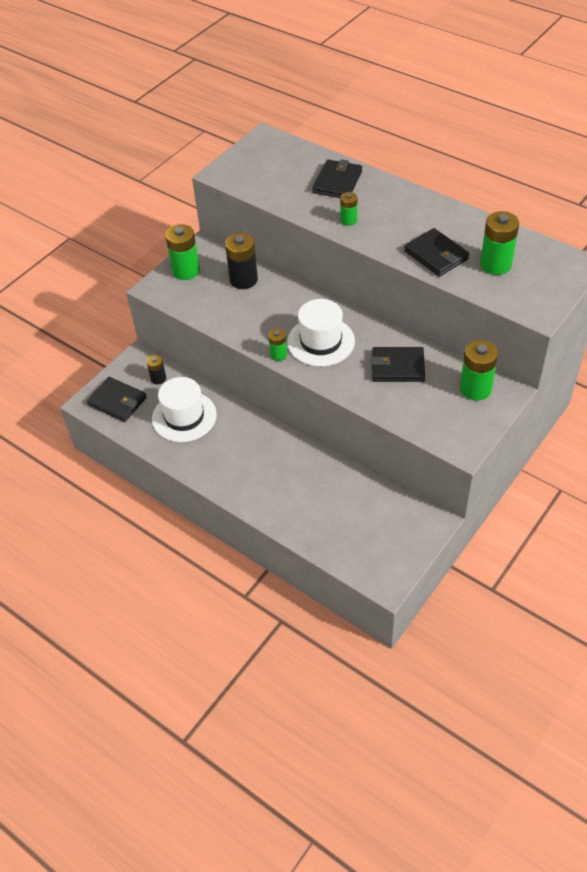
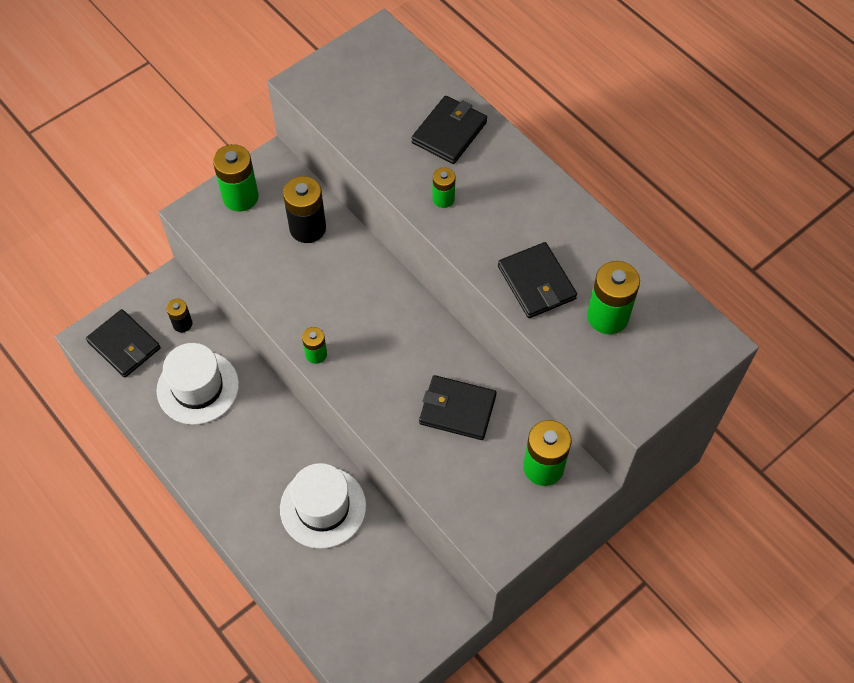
camera: 10 degrees right, 10 degrees up
(321, 341) = (374, 347): white hat -> white hat (323, 507)

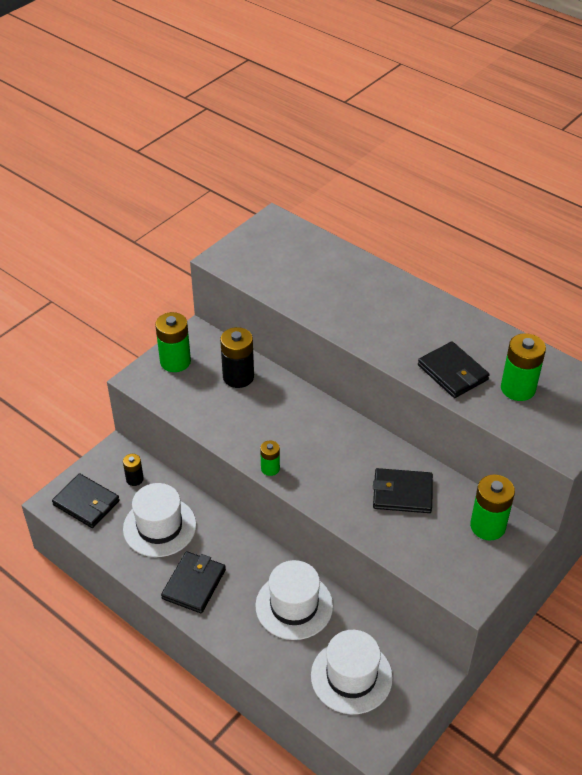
camera: 10 degrees left, 15 degrees down
(365, 601) = (351, 676): none -> white hat
(443, 199) = (358, 324): green battery -> none
(449, 132) = (349, 278): black wallet -> black wallet (194, 584)

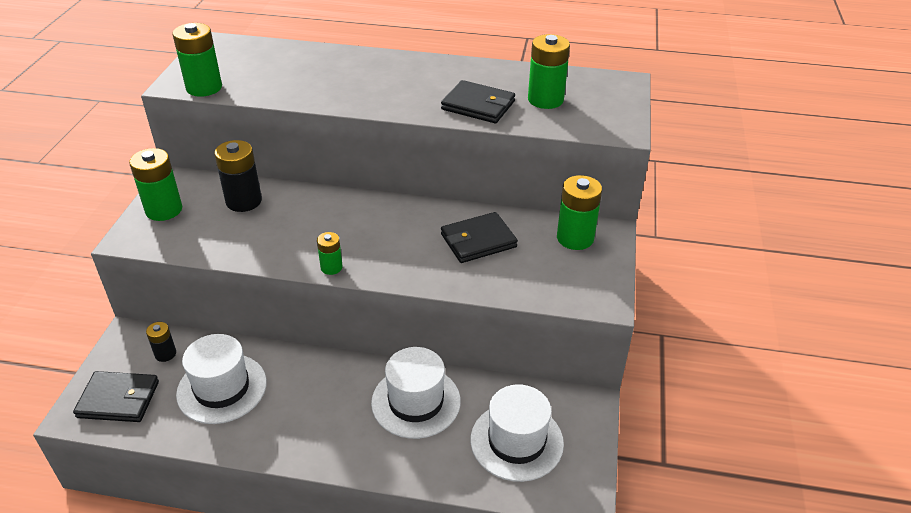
camera: 30 degrees left, 5 degrees down
(194, 584) = (295, 428): black wallet -> none
(240, 270) = (204, 88): none -> green battery

